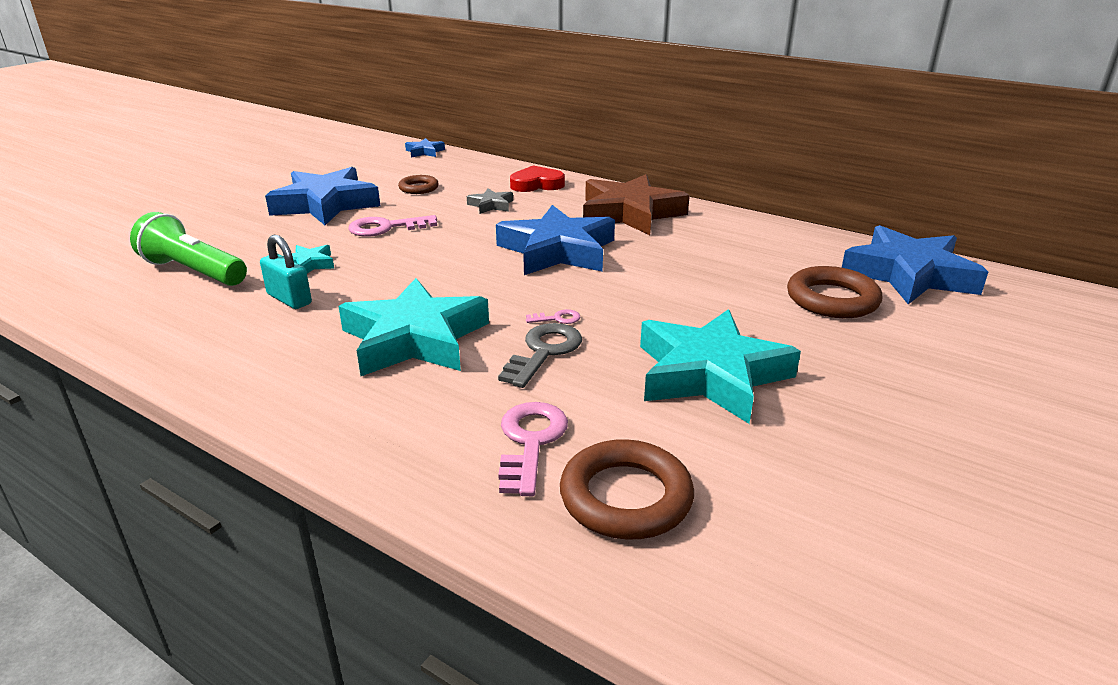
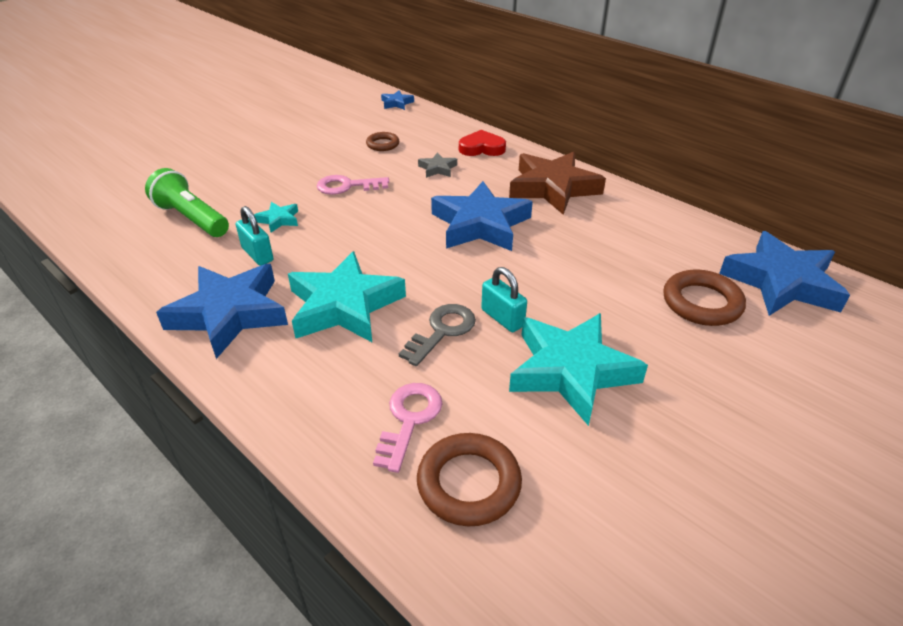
camera: 10 degrees right, 10 degrees up
(325, 204) = (305, 156): blue star -> blue star (229, 314)
(557, 318) = (461, 298): pink key -> none
(612, 333) = (502, 318): none -> turquoise padlock

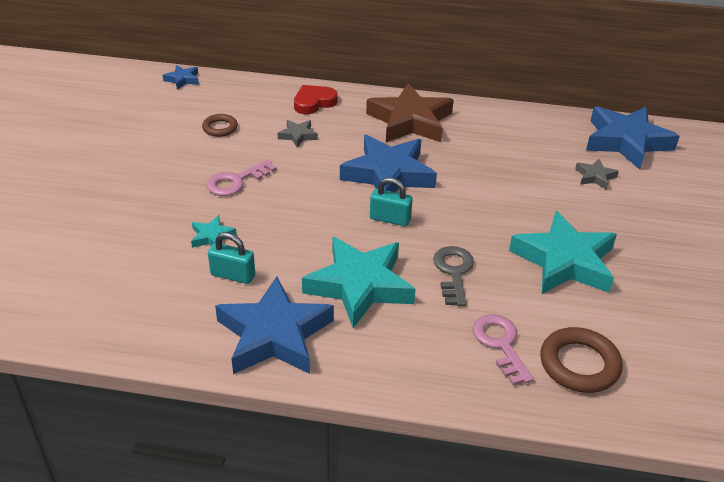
camera: 35 degrees left, 0 degrees up
(191, 218) = (124, 269): green flashlight -> none
(502, 318) = (483, 243): turquoise padlock -> turquoise padlock (390, 219)
(702, 303) = (595, 177): brown ring -> grey star

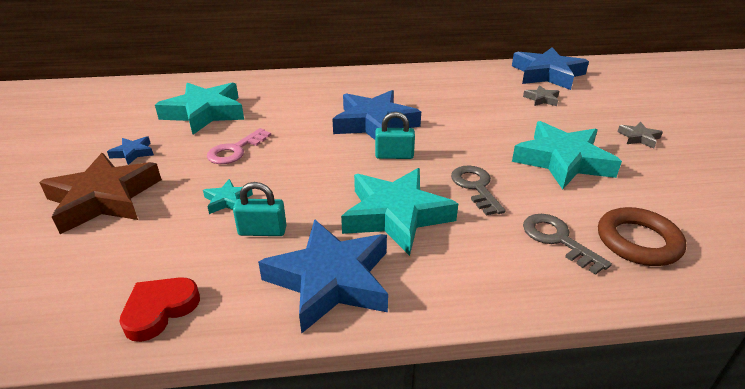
camera: 15 degrees left, 5 degrees down
(182, 80) = (157, 84): blue star -> blue star (133, 153)
(220, 128) = (205, 113): brown ring -> turquoise star
(298, 136) = (280, 108): grey star -> grey star (639, 138)
(314, 102) = (284, 84): red heart -> red heart (160, 310)
(410, 121) = (372, 85): brown star -> brown star (104, 199)
(500, 344) = (557, 239): pink key -> grey key

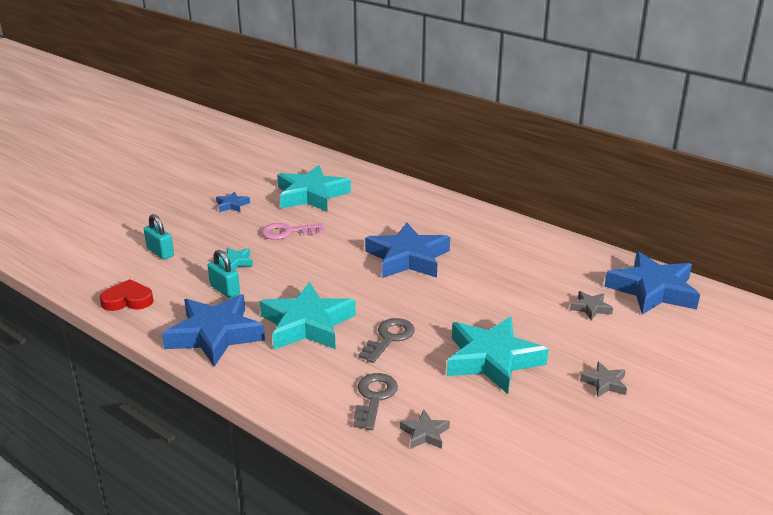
camera: 45 degrees right, 5 degrees down
(104, 199) = (181, 227): brown star -> none
(394, 156) = (377, 288): turquoise padlock -> turquoise padlock (160, 252)
(638, 241) = (424, 434): brown ring -> grey star

